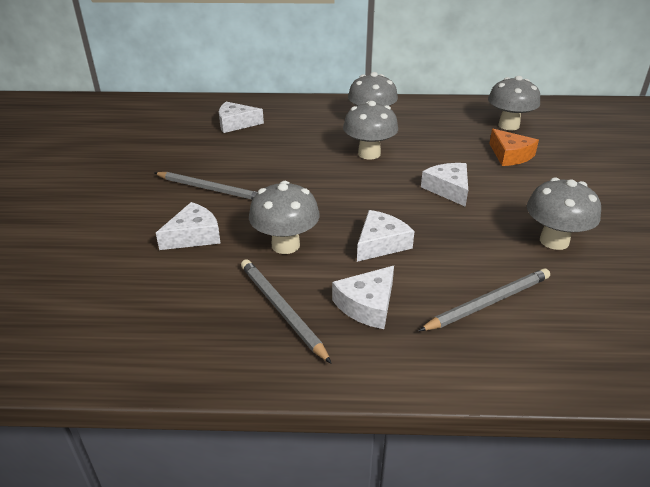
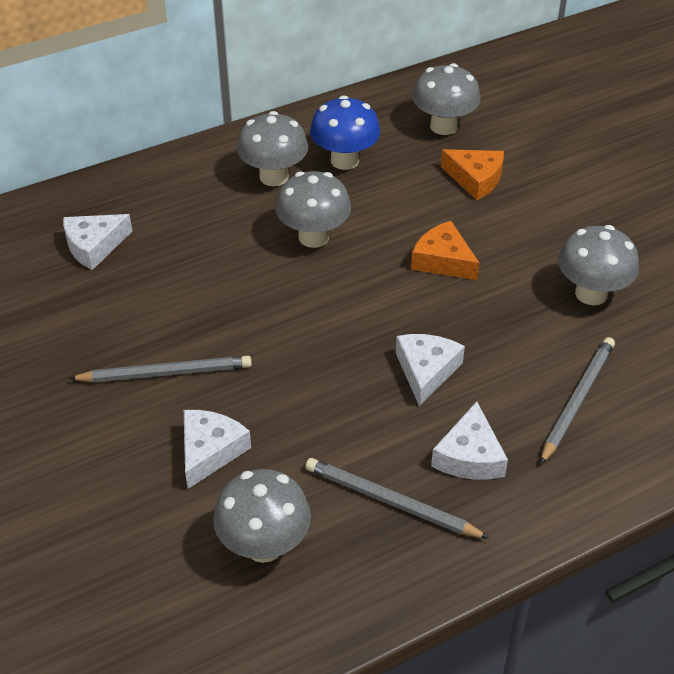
camera: 30 degrees left, 10 degrees up
(285, 245) = (327, 418): grey mushroom -> grey mushroom (264, 545)
(424, 125) = (345, 160): none -> blue mushroom
(448, 189) = (443, 260): white cheese -> orange cheese

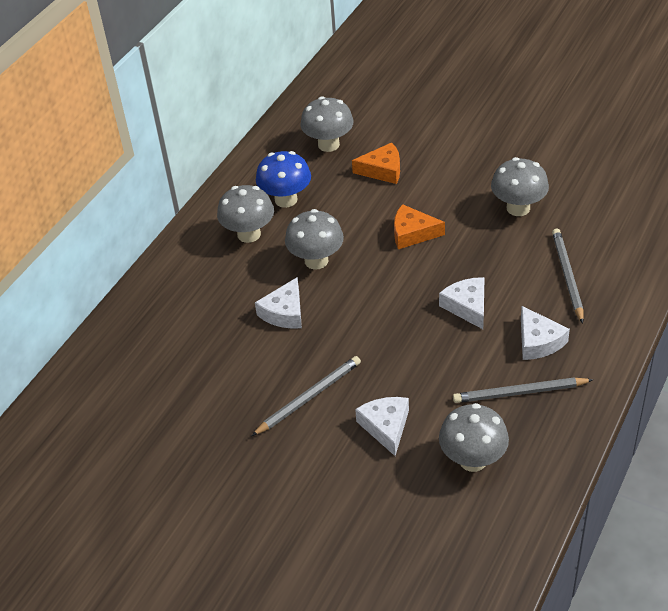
camera: 30 degrees left, 0 degrees up
(94, 246) = (172, 344): white cheese -> white cheese (284, 312)

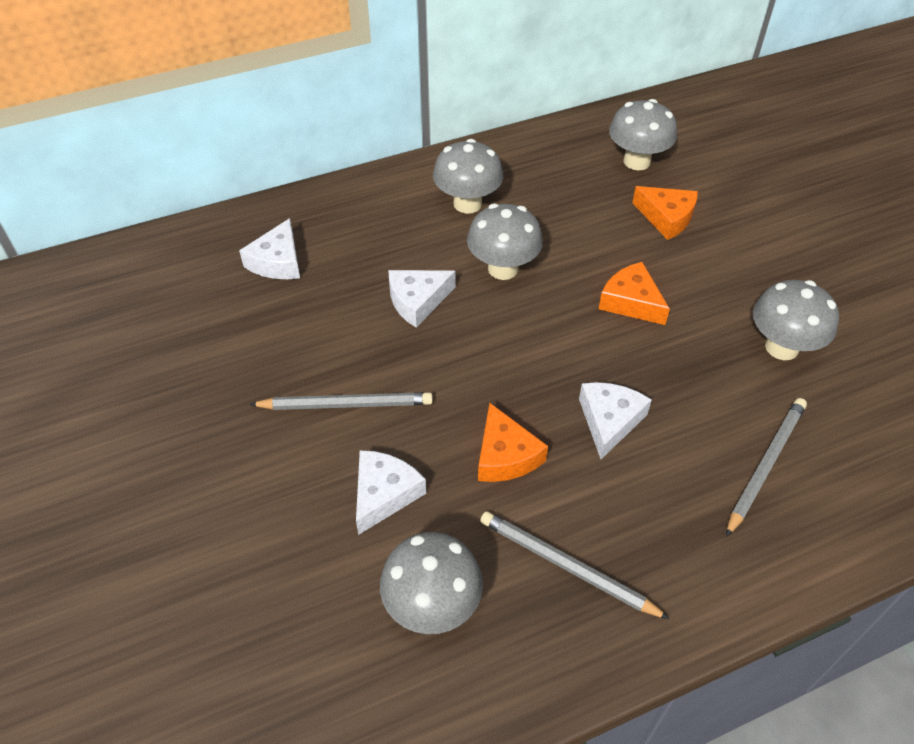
camera: 35 degrees right, 5 degrees up
(286, 199) = (538, 191): blue mushroom -> none
(430, 362) = (505, 455): none -> orange cheese
(538, 341) = (651, 520): white cheese -> white cheese (278, 261)

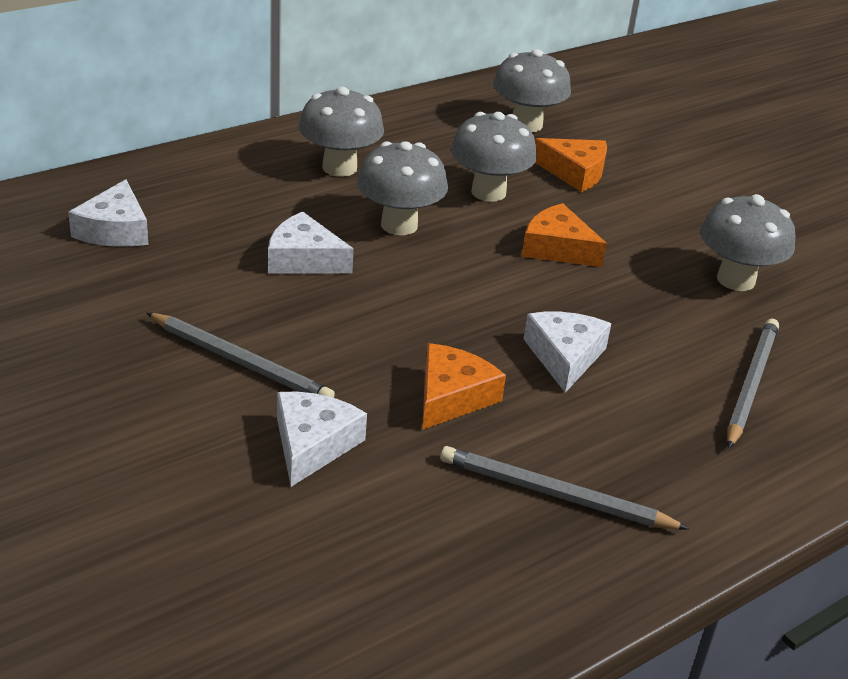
camera: 15 degrees left, 15 degrees down
(346, 404) = (240, 362): grey pencil -> grey pencil turned 45 degrees clockwise
(417, 301) = (303, 259): white cheese -> white cheese turned 60 degrees clockwise
(432, 606) = (403, 548): grey mushroom -> grey mushroom (488, 192)
(505, 455) = (451, 397): orange cheese -> orange cheese turned 120 degrees counterclockwise

